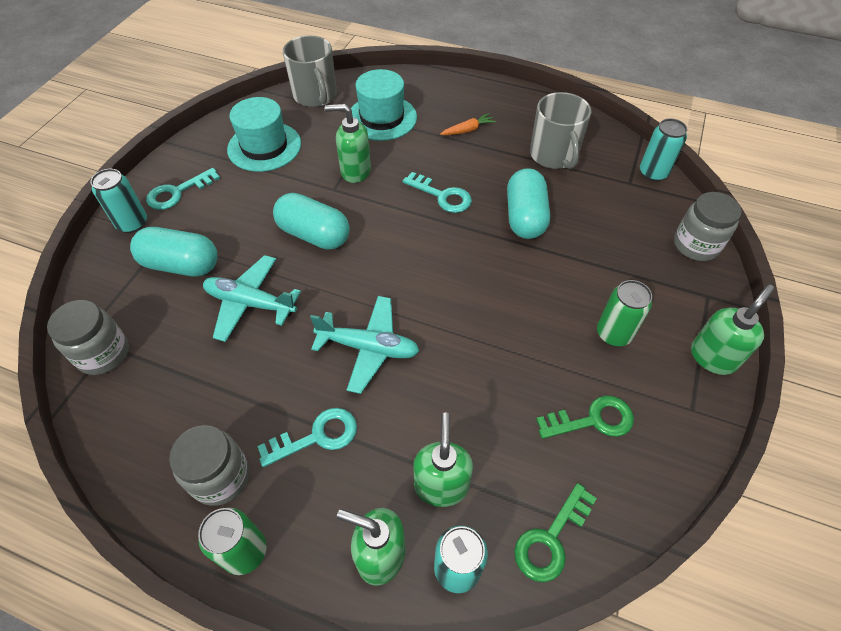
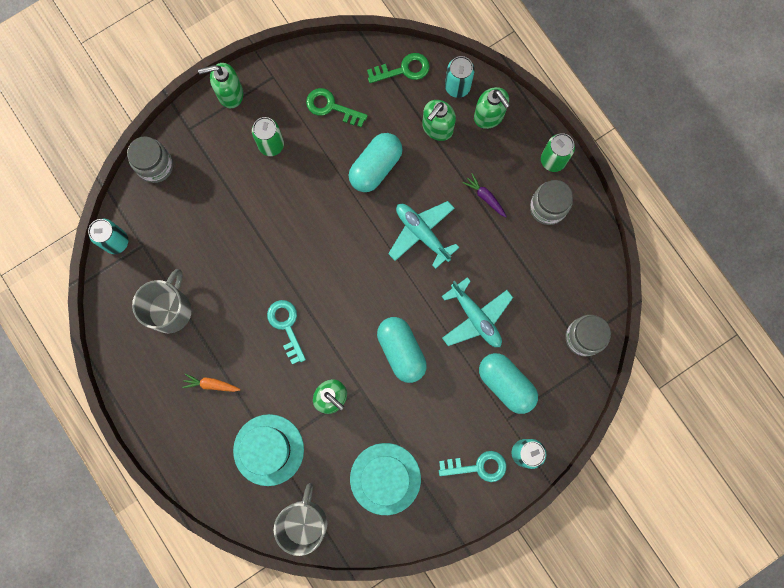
camera: 145 degrees left, 25 degrees up
(317, 436) = (485, 197): turquoise key -> purple carrot
(525, 217) = (245, 266): turquoise capsule -> turquoise capsule (375, 167)

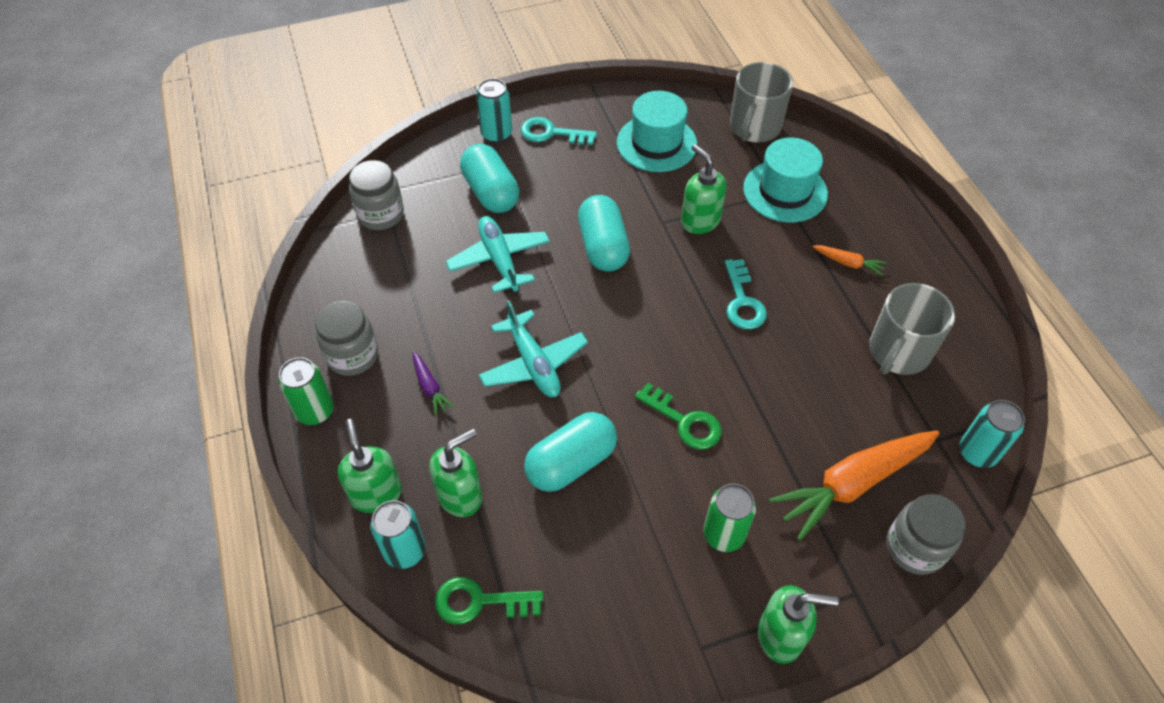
camera: 165 degrees left, 25 degrees down
(196, 198) = (852, 484): none -> orange carrot
(331, 107) = (615, 570): green key -> green key (684, 421)

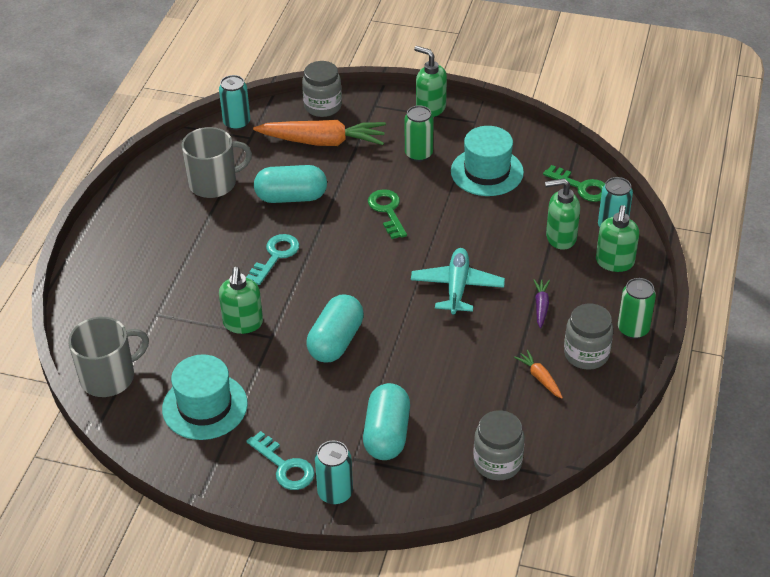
camera: 145 degrees left, 10 degrees down
(499, 260) = (425, 371): turquoise plane -> none
(571, 463) = (478, 223): turquoise capsule -> turquoise capsule (291, 197)
(785, 191) = (153, 313): turquoise hat -> turquoise hat (487, 172)
(848, 263) = (175, 243): orange carrot -> orange carrot (539, 378)

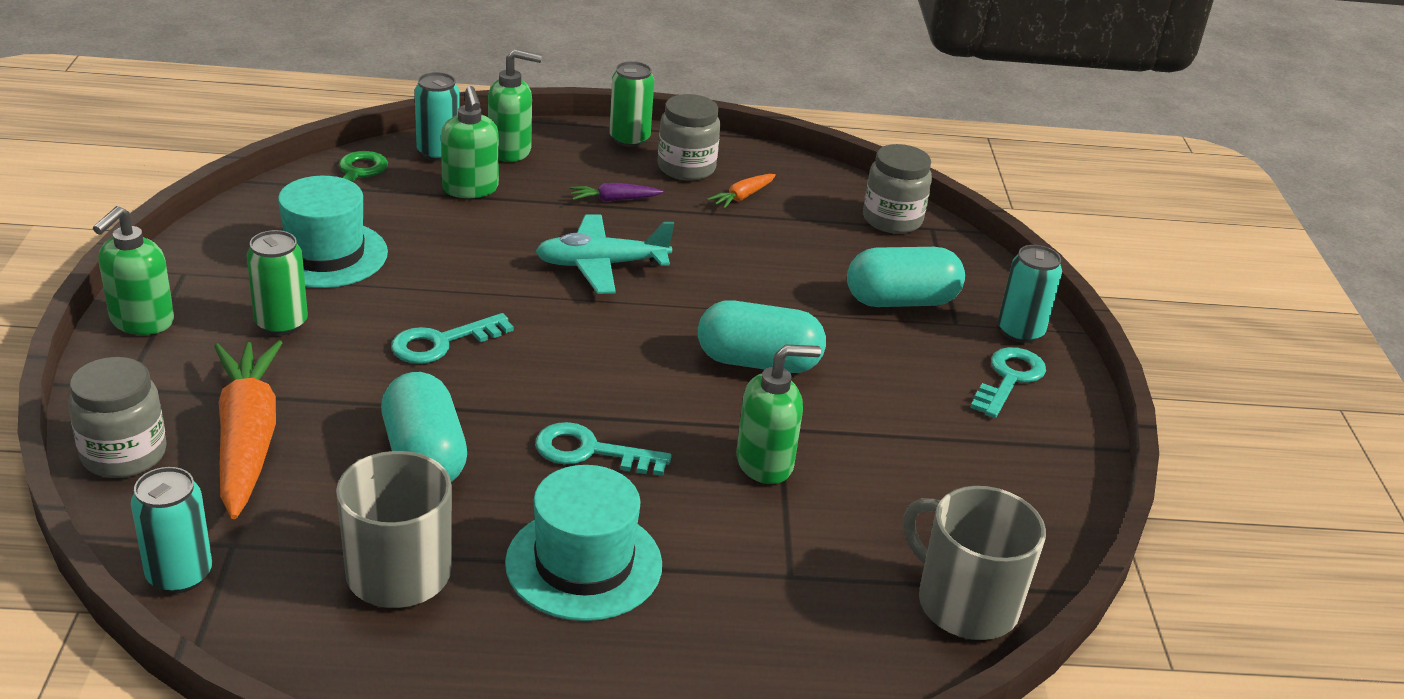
camera: 110 degrees left, 10 degrees down
(205, 406) = (956, 474): turquoise hat -> turquoise hat (584, 563)
(387, 211) = (442, 342): green key -> turquoise key

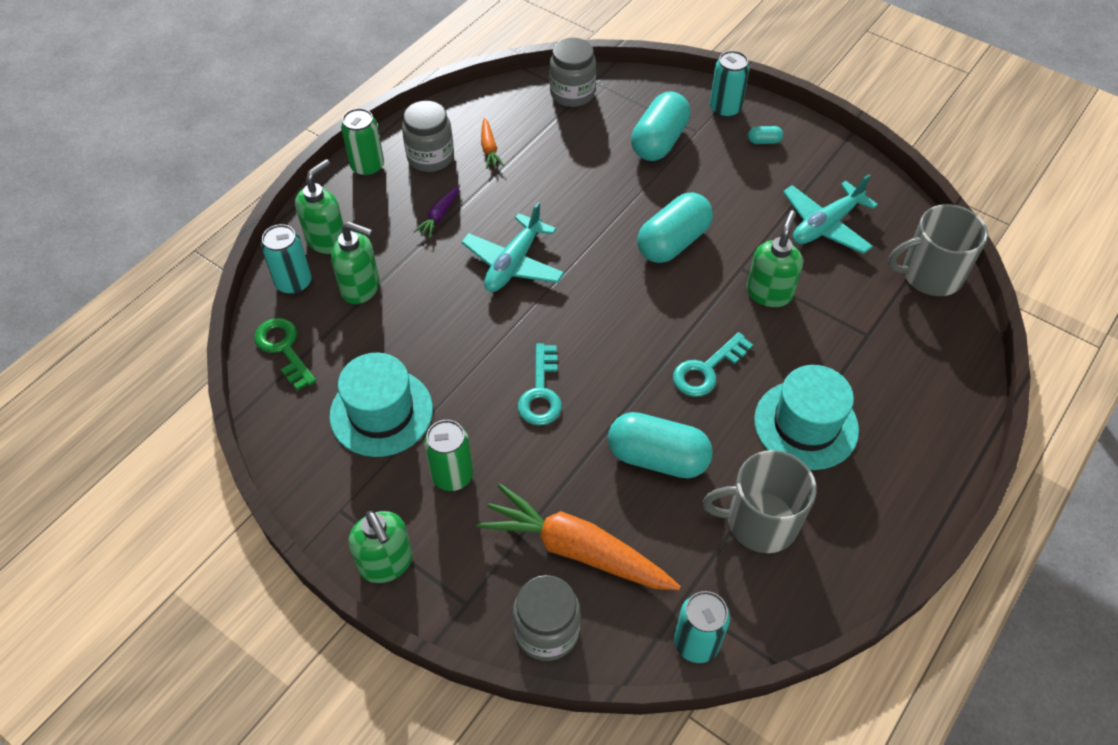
camera: 50 degrees left, 20 degrees up
(934, 476) = (825, 225): none -> turquoise plane
(1009, 379) = (764, 141): turquoise key -> turquoise capsule

